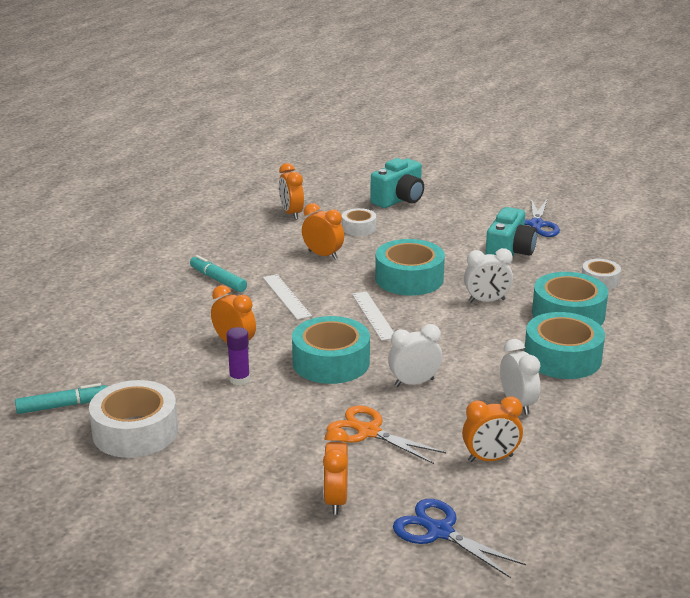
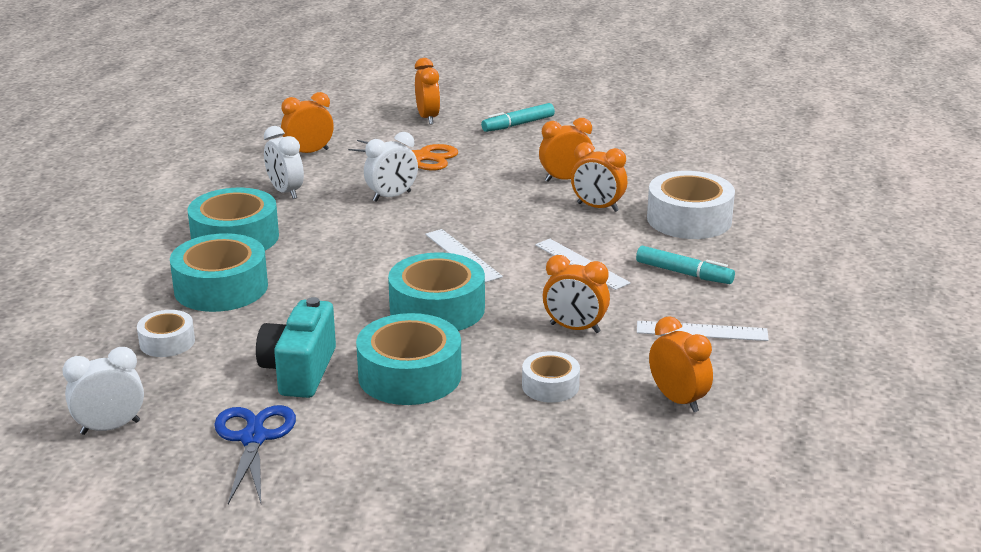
camera: 165 degrees right, 0 degrees up
(63, 406) = (703, 143): turquoise marker -> turquoise marker (518, 124)
(135, 432) = (620, 135): white tape -> white tape (689, 219)
(239, 379) = (565, 179): purple glue stick -> orange clock
(243, 243) = (702, 331): none -> white ruler
(331, 362) = (485, 203): turquoise tape -> turquoise tape (409, 375)
(399, 199) = (512, 464): turquoise camera -> none
(439, 531) = (343, 112): blue scissors -> none
(486, 301) = (327, 291): white clock -> white clock (110, 427)

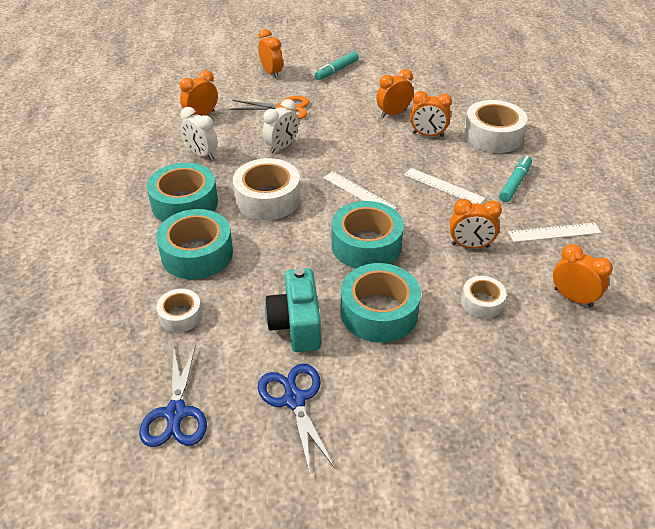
camera: 15 degrees left, 15 degrees up
(110, 427) = (176, 413): white clock -> blue scissors
(340, 246) = (267, 199): none -> white tape
(684, 273) = (515, 183): turquoise marker -> turquoise marker turned 75 degrees counterclockwise

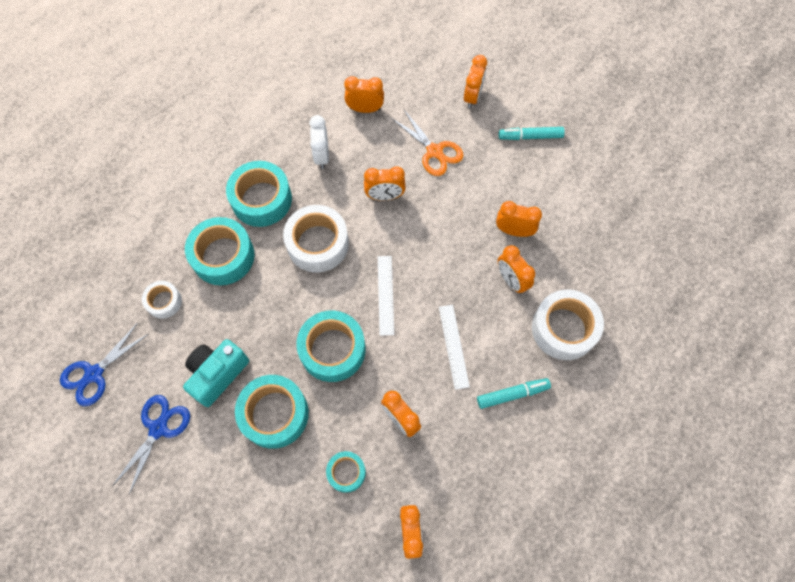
camera: 45 degrees right, 25 degrees up
(281, 147) = (385, 196): white clock -> orange clock
(482, 302) = (346, 472): white tape -> turquoise tape
(554, 232) = (476, 467): white ruler -> none

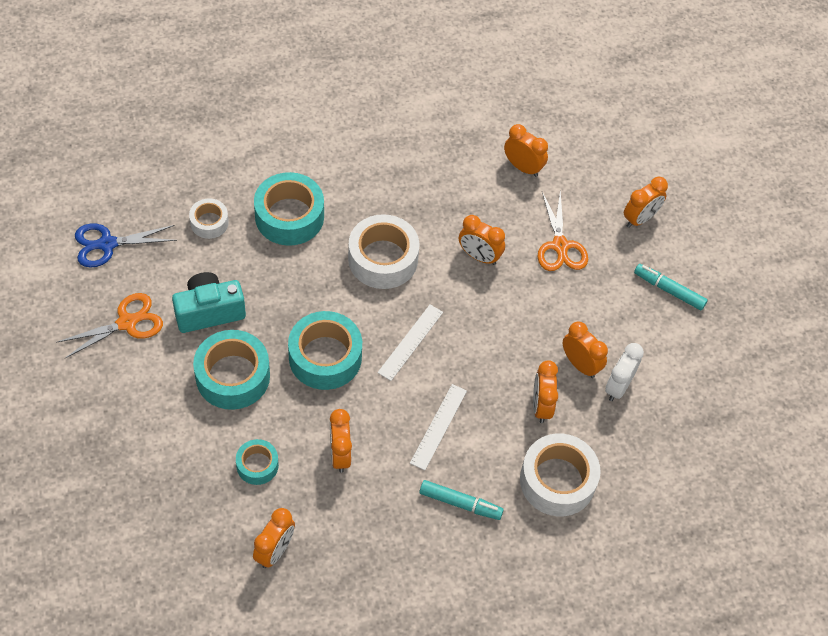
camera: 30 degrees right, 10 degrees down
(158, 428) = (127, 322): blue scissors -> orange scissors
(261, 199) = (361, 189): turquoise tape -> none
(322, 156) = (447, 184): white clock -> white clock (618, 386)

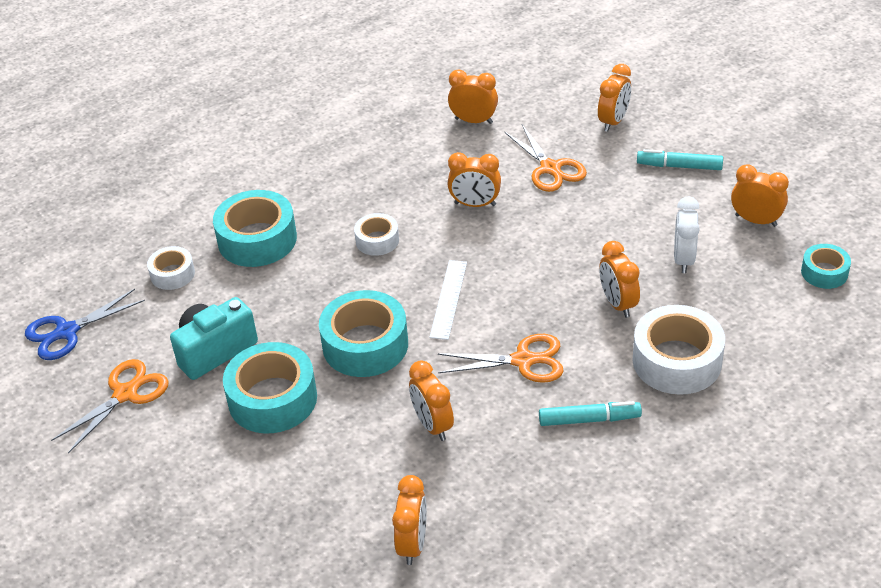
camera: 15 degrees left, 15 degrees down
(257, 465) = (346, 470): turquoise tape -> turquoise tape (824, 272)
(383, 259) = (377, 240): white tape -> white tape, size x0.55
(438, 426) = (523, 360): white ruler -> orange scissors
(580, 364) = (634, 255): orange clock -> orange clock (756, 220)

